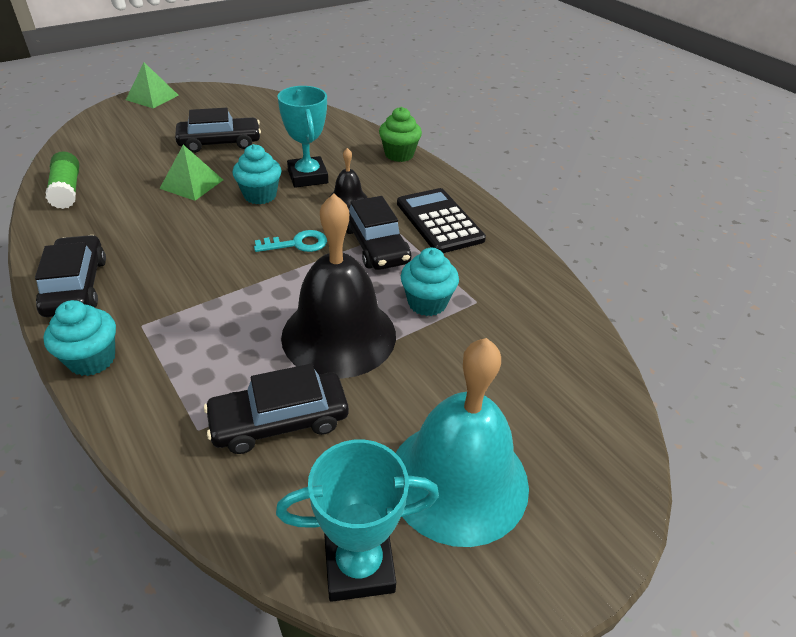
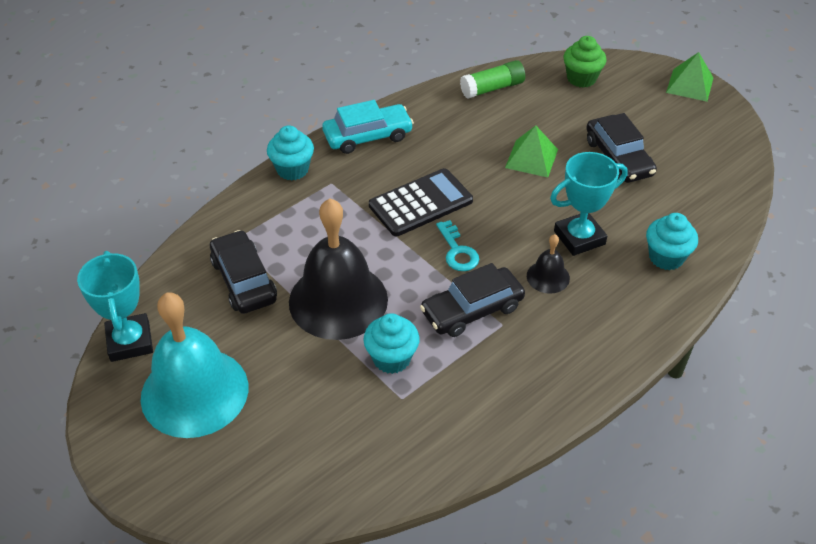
camera: 85 degrees right, 5 degrees up
(76, 286) = (367, 136): black car -> turquoise car
(260, 195) = (529, 209): turquoise cupcake -> turquoise cupcake (666, 257)
(399, 154) = (664, 310): green cupcake -> green cupcake (581, 78)
(439, 221) = (532, 359): black calculator -> black calculator (421, 203)

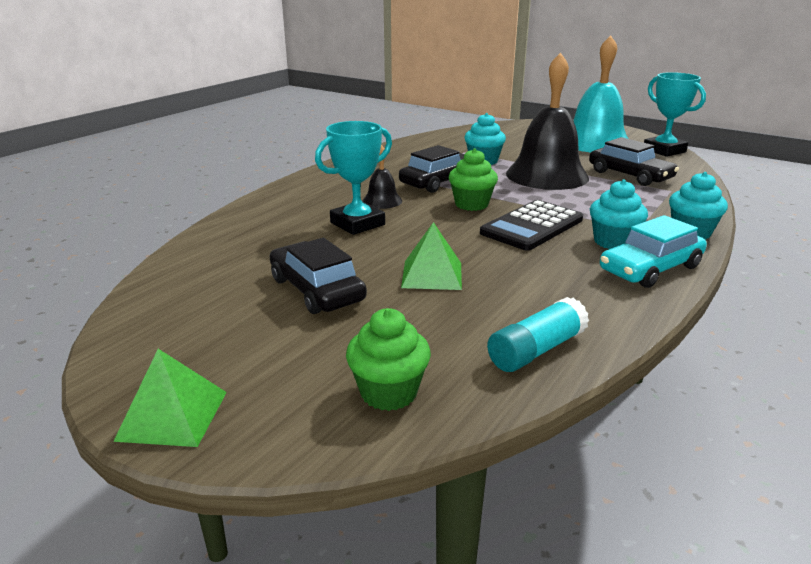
camera: 165 degrees right, 20 degrees down
(457, 251) = (471, 204): turquoise key -> green cupcake
(492, 88) = (536, 350): green glue stick -> turquoise glue stick
(666, 257) = (268, 222): turquoise cupcake -> turquoise cupcake (613, 242)

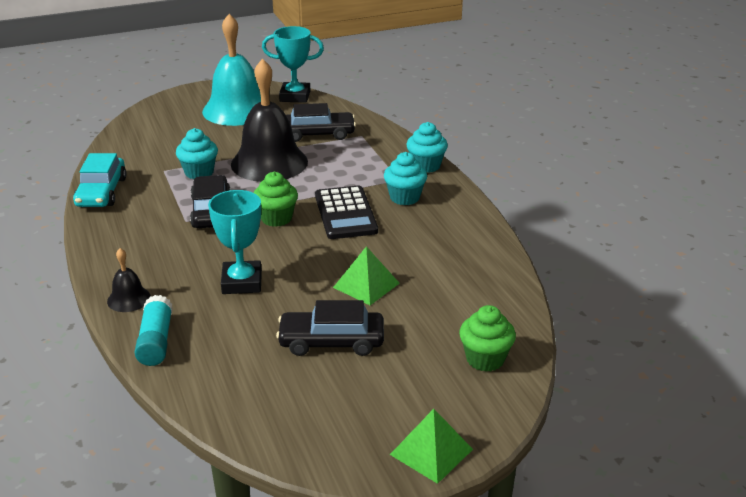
camera: 55 degrees left, 5 degrees up
(382, 201) = (212, 253): black bell -> black bell (129, 299)
(536, 350) = (493, 290): turquoise glue stick -> turquoise glue stick (156, 341)
(650, 268) = (451, 205): turquoise car -> turquoise car (101, 192)

